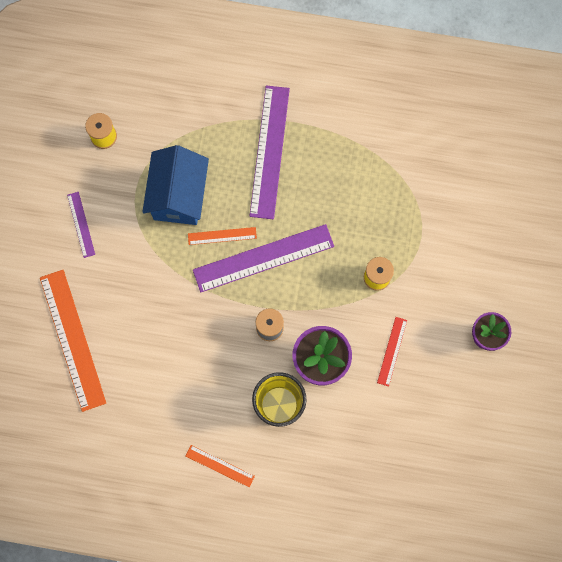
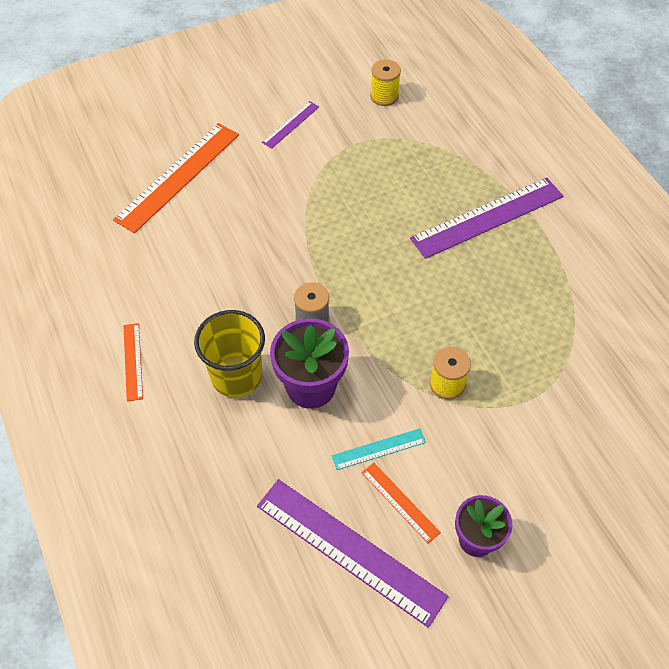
camera: 55 degrees right, 20 degrees down
(179, 196) = (380, 175): blue house -> none
(222, 236) = (371, 228): orange ruler -> orange ruler (400, 502)
(263, 258) = (378, 273): purple ruler -> purple ruler (349, 550)
(392, 351) = (379, 449): red ruler -> turquoise ruler

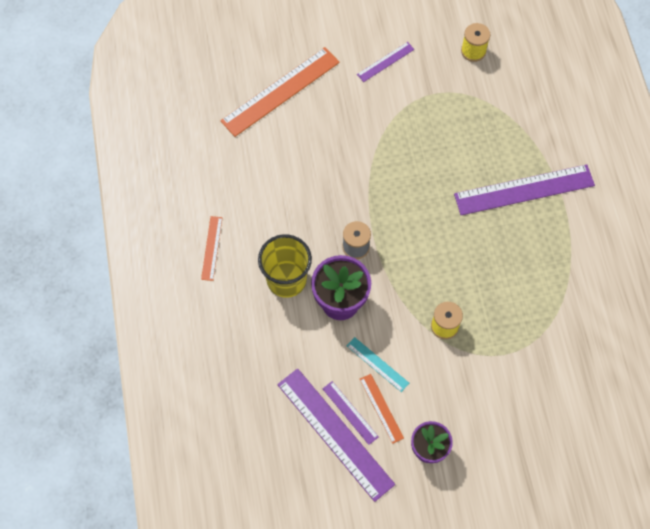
camera: 15 degrees right, 10 degrees up
(361, 518) = (350, 412): none -> purple ruler
(379, 449) = (377, 364): turquoise ruler -> turquoise ruler turned 45 degrees clockwise

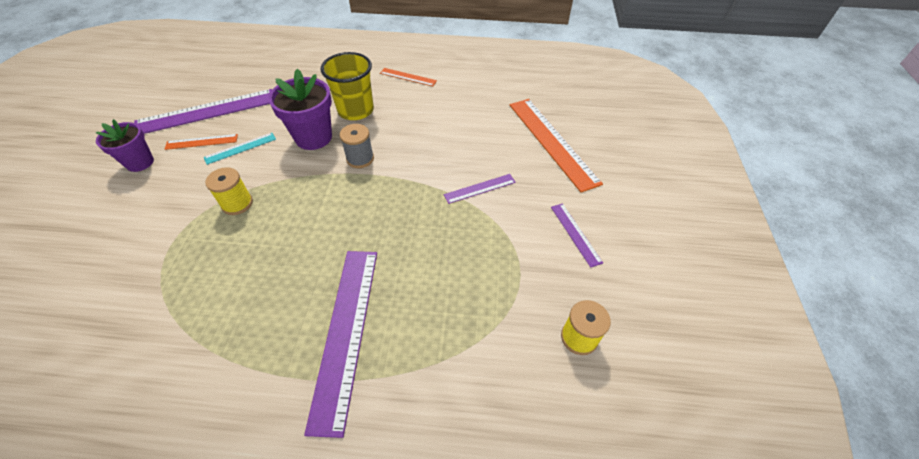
camera: 105 degrees right, 15 degrees down
(350, 412) = (215, 123): purple ruler -> purple ruler (480, 188)

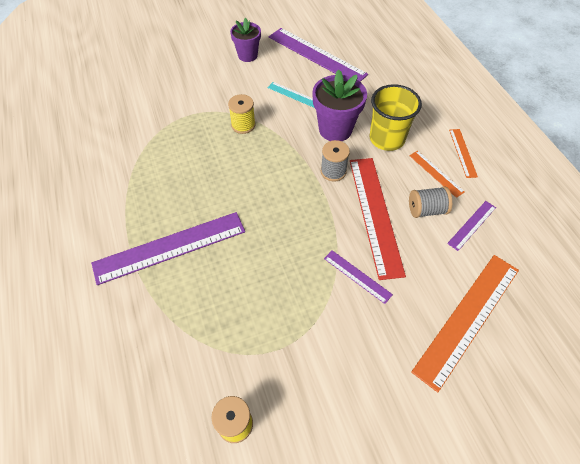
camera: 65 degrees right, 5 degrees up
(202, 142) = (286, 72): orange ruler -> orange ruler (436, 173)
(427, 151) = (375, 214): none -> red ruler
(445, 120) = (426, 210): none -> grey spool
(575, 234) = (352, 384): purple ruler -> purple ruler (472, 225)

